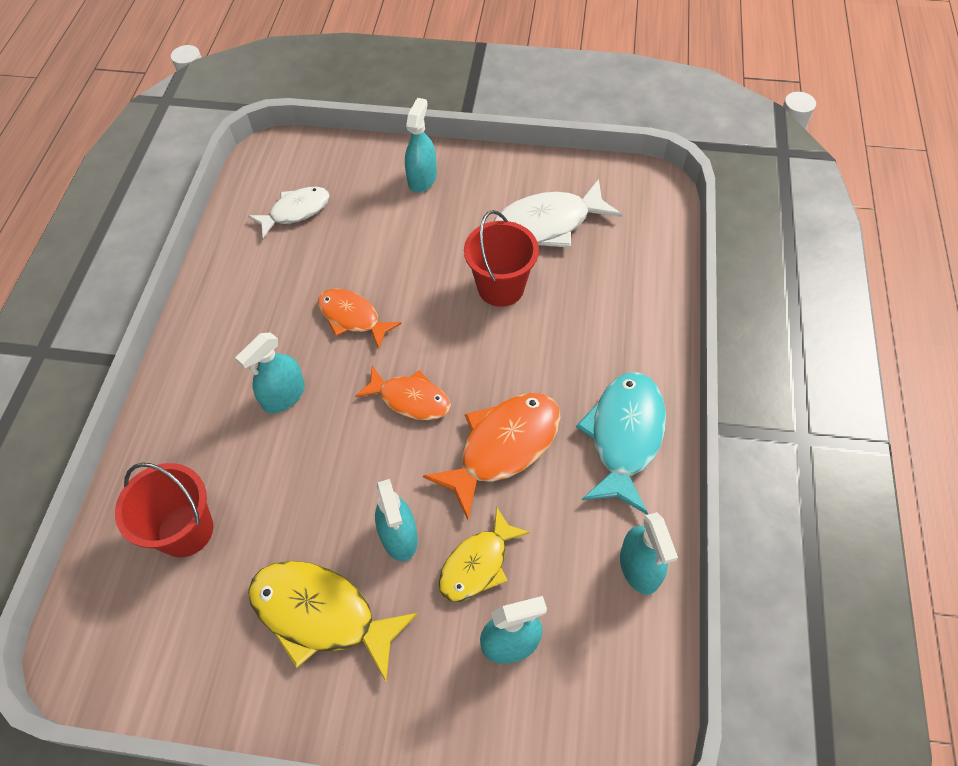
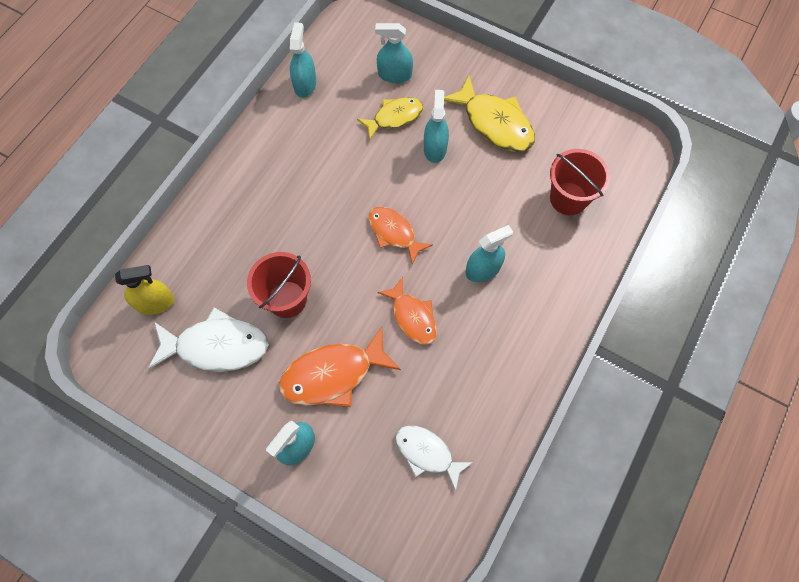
camera: 160 degrees left, 10 degrees up
(296, 211) = (427, 453): white fish -> white fish turned 45 degrees clockwise
(503, 447) = (347, 177): orange fish -> orange fish (333, 374)
(624, 436) = (267, 156): turquoise fish -> none
(637, 238) = (155, 302): none -> yellow spray bottle

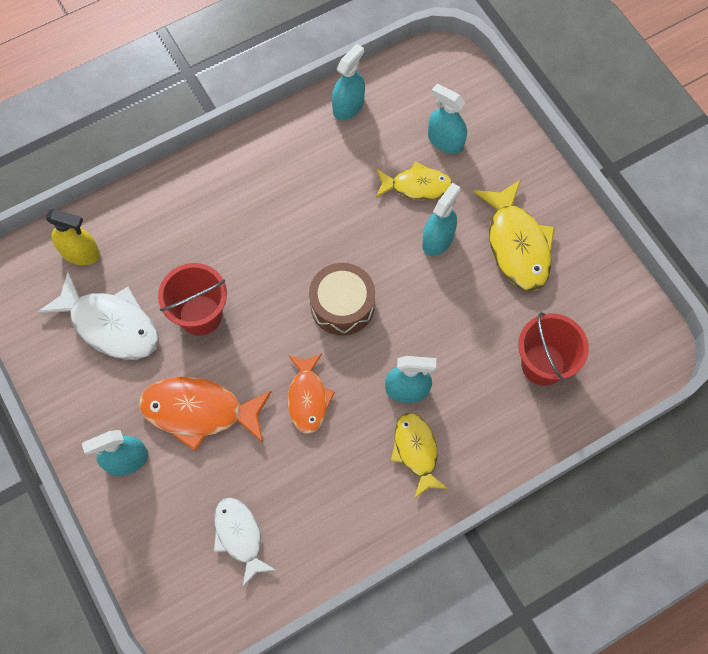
camera: 30 degrees right, 0 degrees up
(394, 233) = (342, 305): orange fish -> brown drum
(519, 311) = (416, 451): none -> yellow fish

